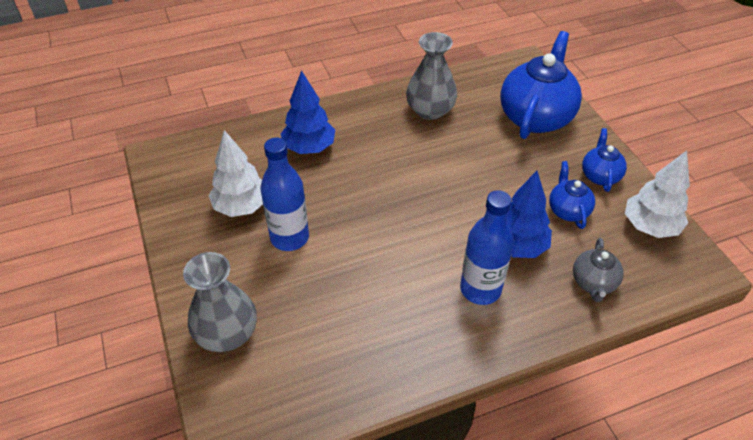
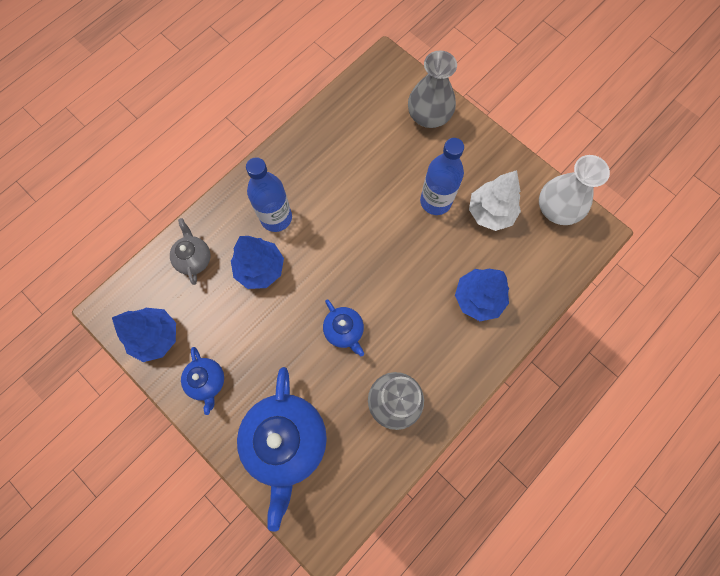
camera: 155 degrees right, 25 degrees up
(174, 186) = (557, 209): none -> white vase
(567, 210) = (228, 325): blue teapot -> blue teapot (344, 331)
(649, 226) = (156, 337): white tree -> blue tree

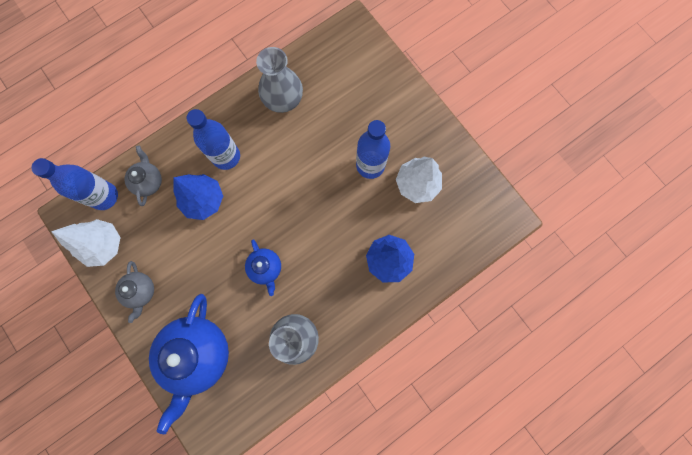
camera: 10 degrees right, 5 degrees up
(147, 283) = (104, 196): none -> blue bottle
(156, 337) = (104, 245): blue tree -> white tree
(207, 381) = (141, 291): blue teapot -> grey teapot
(429, 116) = (381, 84): grey vase -> grey vase (283, 98)
(557, 209) = (478, 191): white vase -> none

